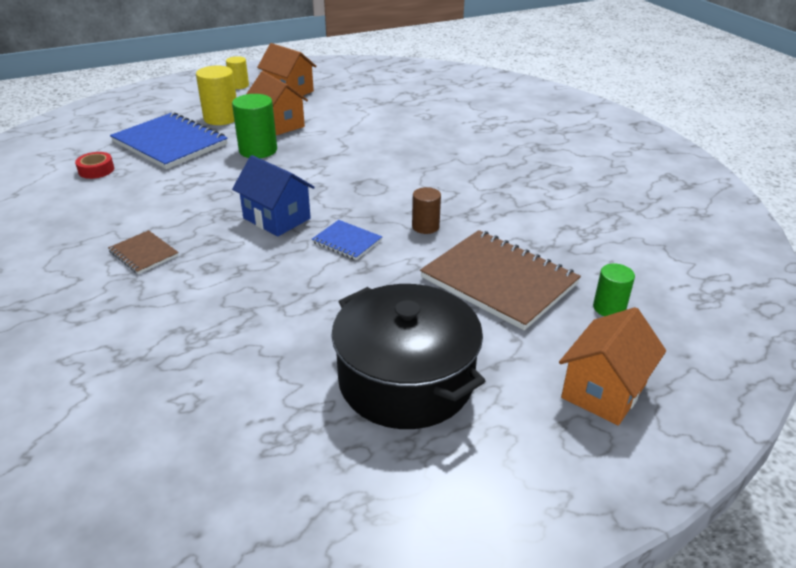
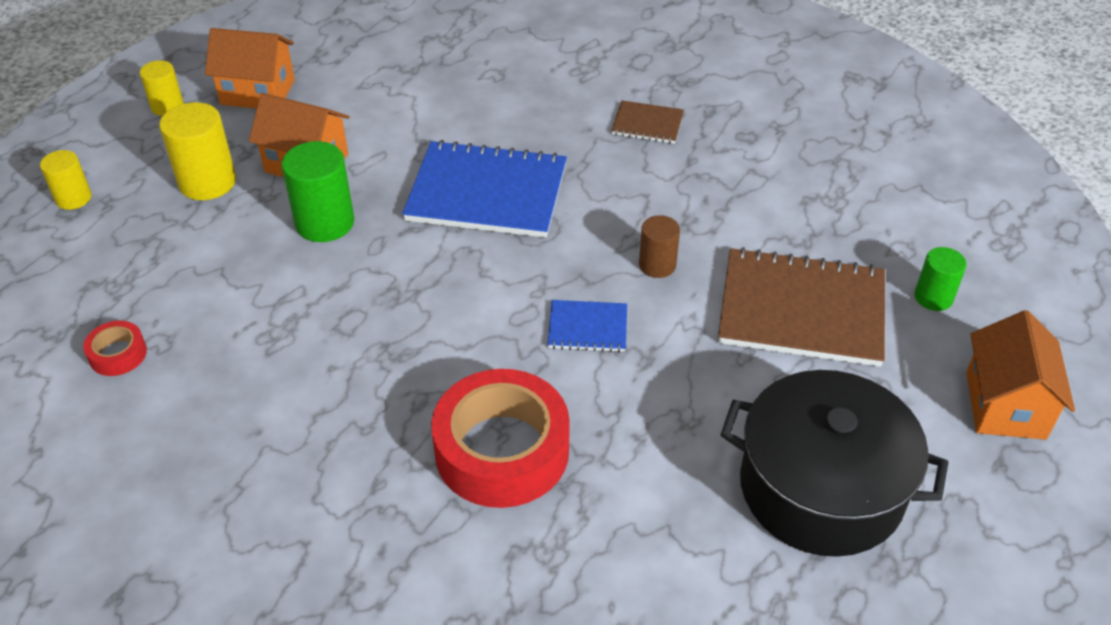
camera: 30 degrees left, 10 degrees up
(144, 253) = (350, 463): brown notebook -> brown notebook (647, 124)
(154, 107) = (73, 198): none -> yellow cylinder
(170, 143) = (179, 259): blue notebook -> blue notebook (487, 193)
(228, 279) = (502, 451): none -> red tape
(277, 218) = (467, 329): blue house -> none

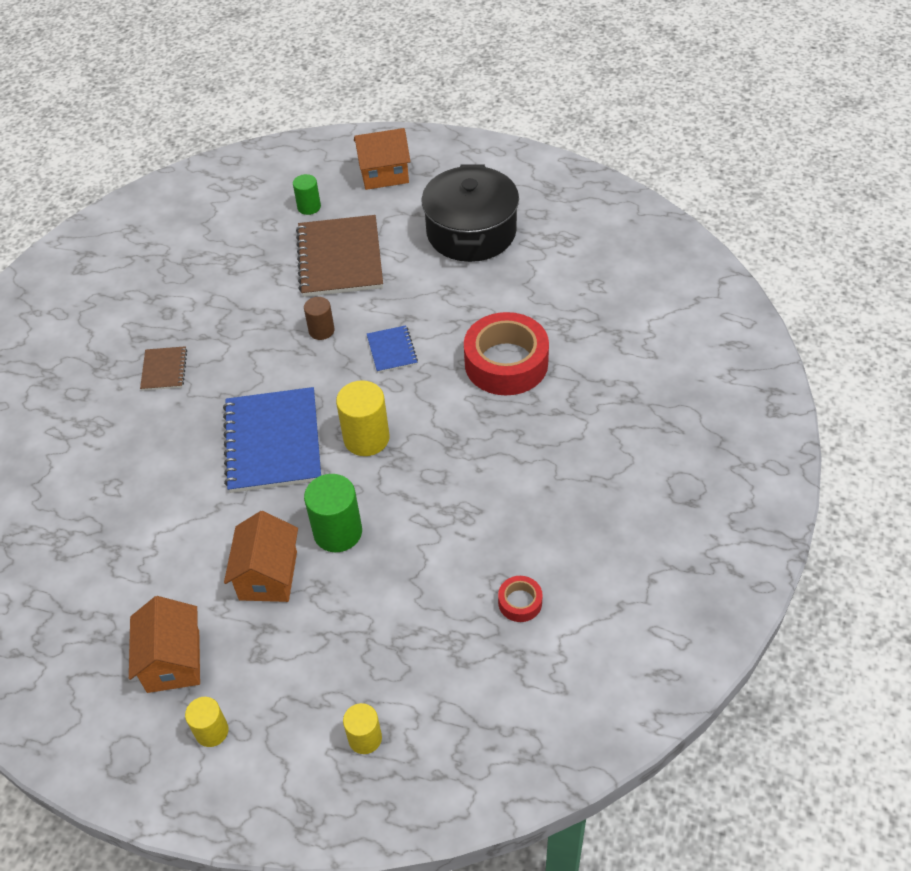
camera: 105 degrees left, 5 degrees up
(207, 182) = (313, 639): yellow cylinder -> yellow cylinder (366, 438)

